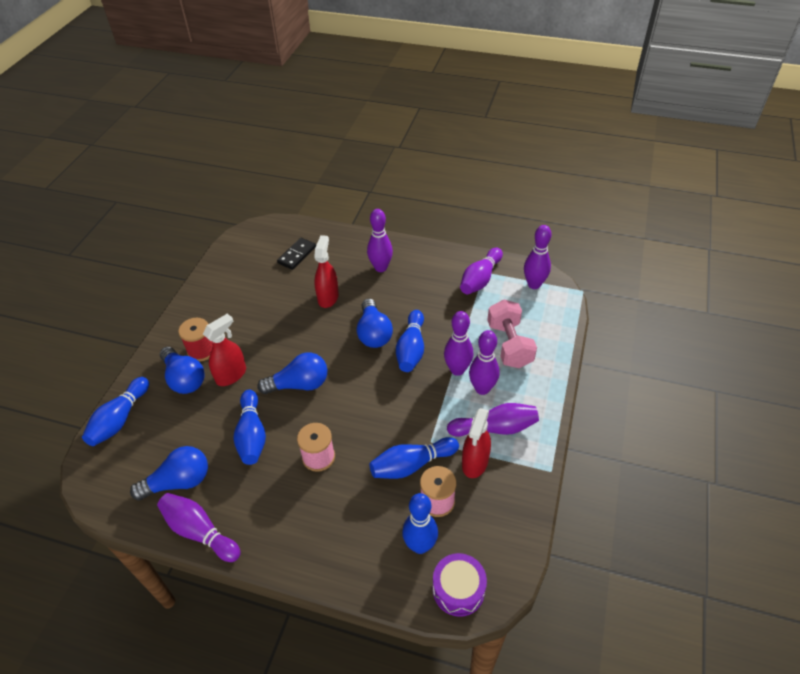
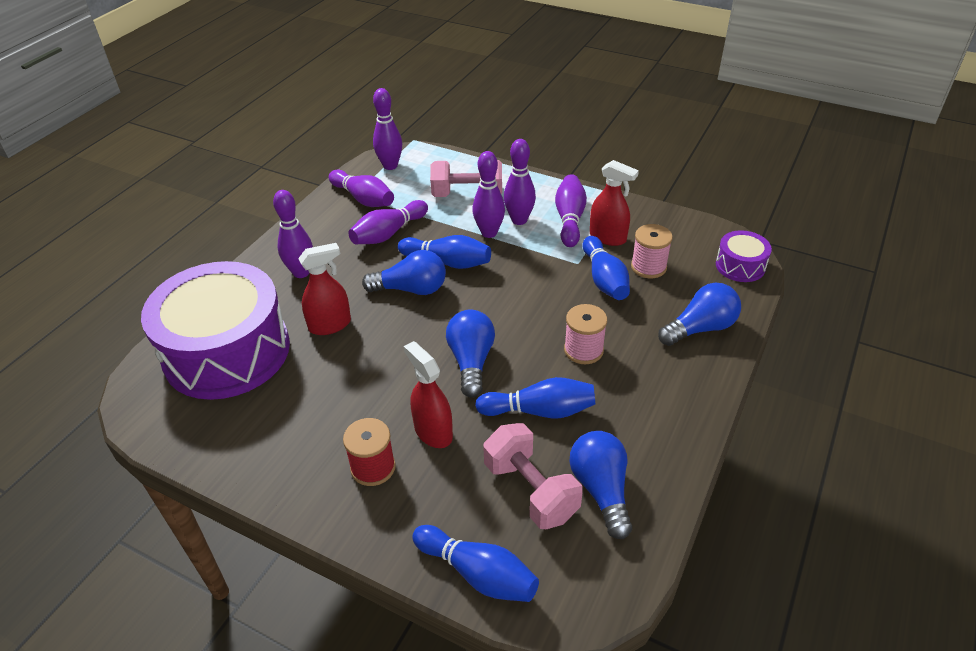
camera: 80 degrees left, 5 degrees down
(180, 438) = (530, 490): none -> pink dumbbell
(184, 379) = (422, 489): blue light bulb -> blue light bulb (700, 328)
(200, 532) = (676, 465): purple bowling pin -> purple bowling pin (388, 233)
(297, 255) = (227, 352): black domino -> purple drum
(328, 297) = (330, 325): red spray bottle -> red spray bottle turned 135 degrees clockwise
(420, 545) = (696, 284): blue bowling pin -> none

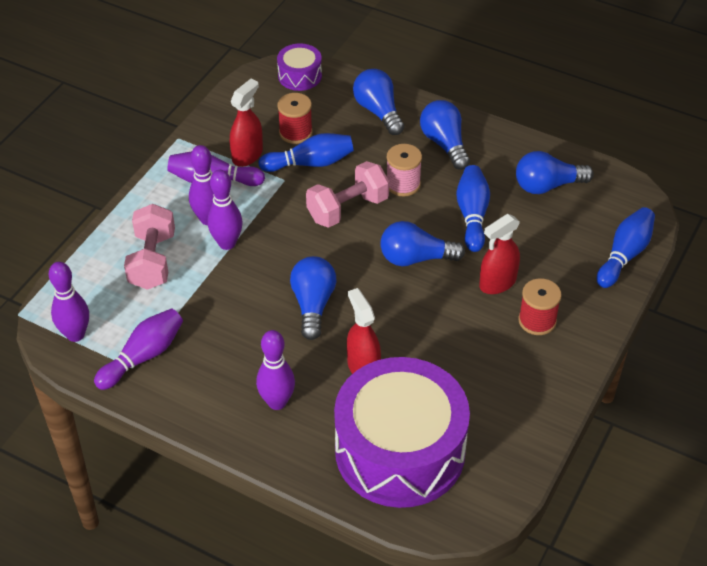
camera: 90 degrees left, 5 degrees up
(388, 233) = (216, 328): purple bowling pin -> none
(448, 262) = (272, 276): blue bowling pin -> none
(530, 490) = (551, 224): pink dumbbell -> pink dumbbell (348, 209)
(648, 267) = (295, 132): pink spool -> red spool
(658, 386) = (444, 144): none -> blue light bulb

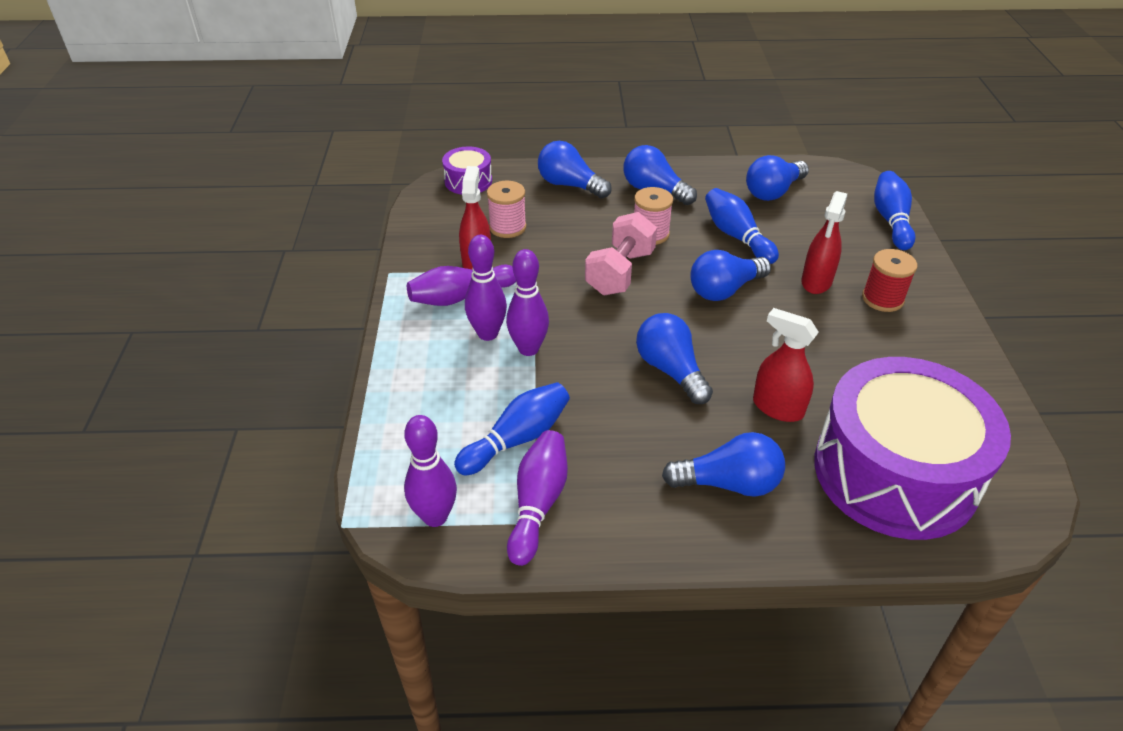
camera: 30 degrees left, 5 degrees down
(152, 261) = (461, 398): pink dumbbell -> none
(277, 402) = (728, 483): purple bowling pin -> blue light bulb
(295, 132) = (507, 227): red spool -> pink spool
(310, 163) = (546, 247): blue bowling pin -> blue bowling pin (517, 439)

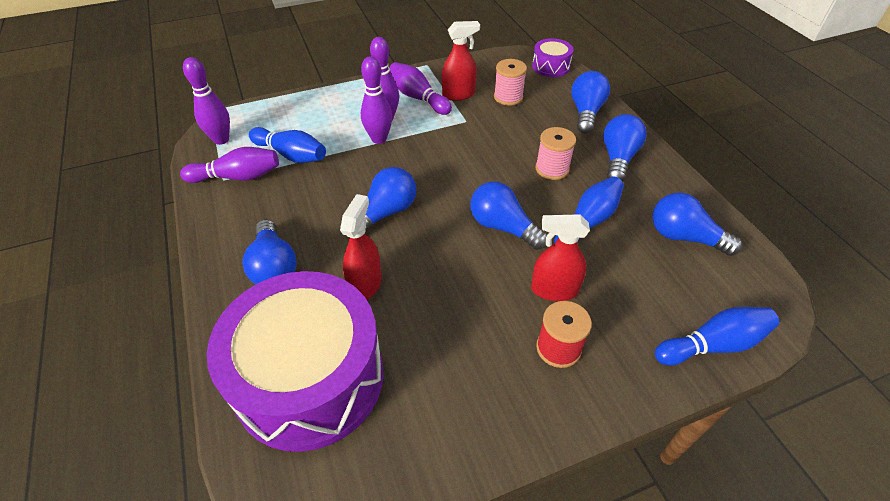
camera: 70 degrees right, 5 degrees up
(620, 272) = (489, 163): pink dumbbell -> none

